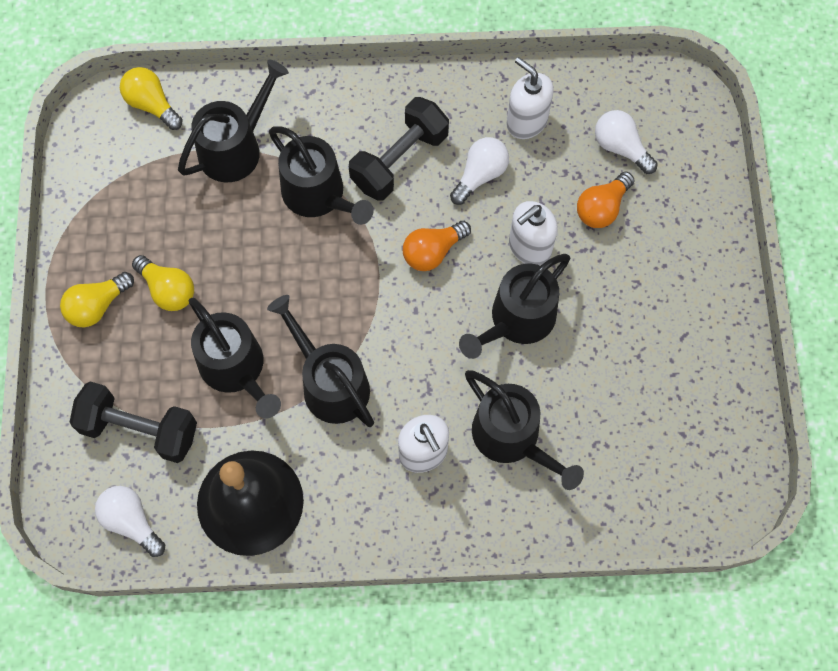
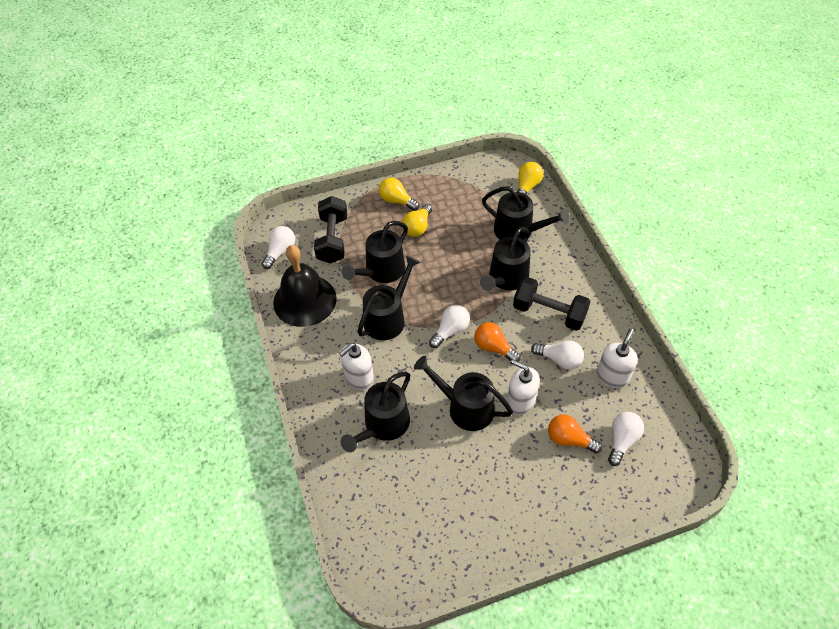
camera: 75 degrees right, 15 degrees down
(384, 301) = (450, 331): none -> white light bulb

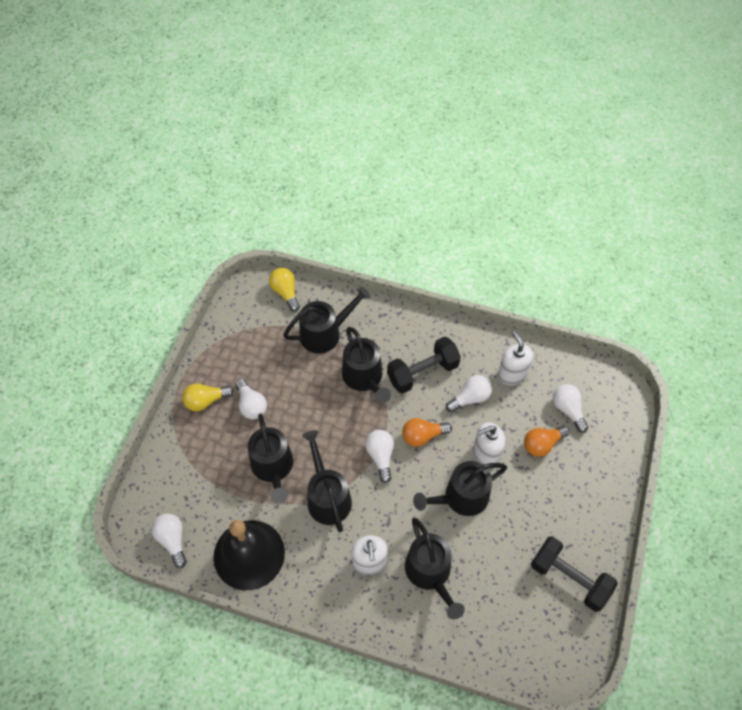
camera: 55 degrees left, 5 degrees up
(333, 239) = (200, 484): black dumbbell -> black dumbbell (569, 578)
(417, 227) = (251, 405): yellow light bulb -> white light bulb

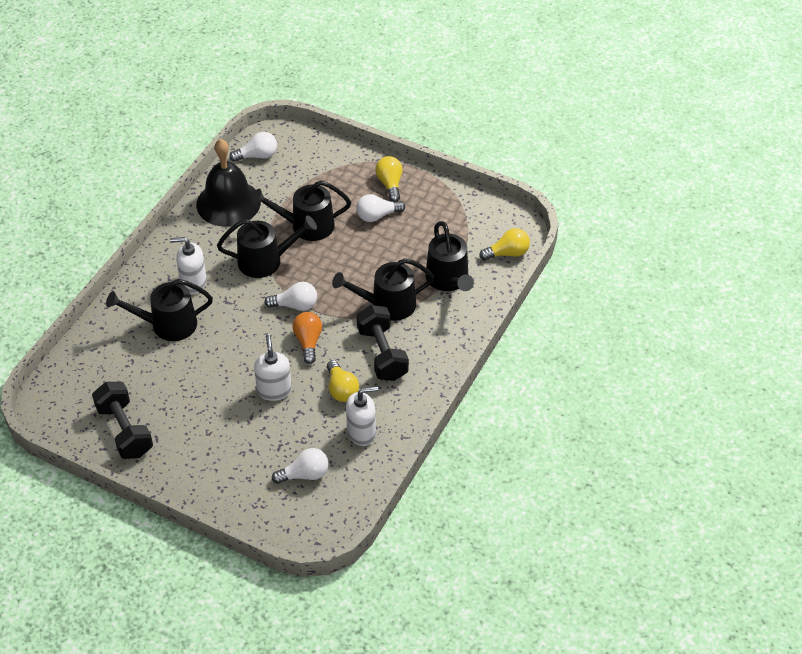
camera: 100 degrees right, 10 degrees down
(461, 497) = (233, 361): black watering can -> none
(470, 398) = (341, 389): white light bulb -> yellow light bulb
(542, 444) = (271, 441): orange light bulb -> none
(569, 578) = (125, 430): black dumbbell -> black dumbbell turned 75 degrees counterclockwise

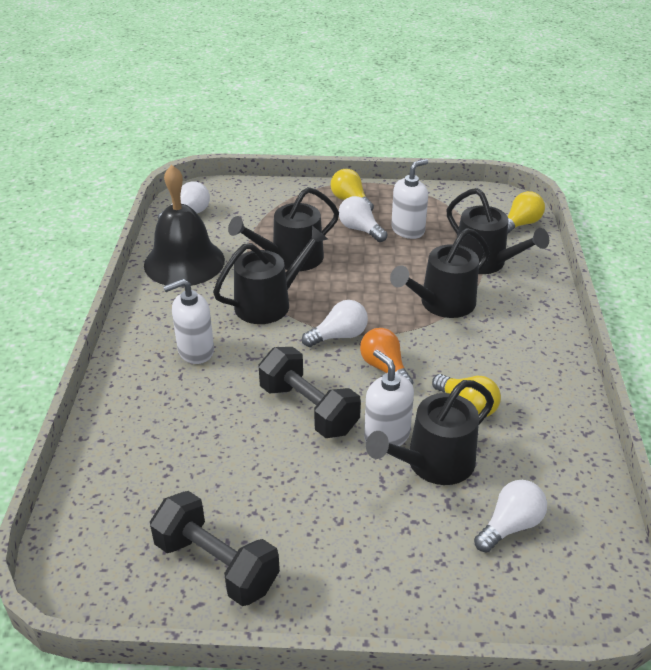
camera: 25 degrees left, 10 degrees down
(168, 325) = (192, 407): black watering can -> black watering can (433, 463)
(361, 432) = (534, 446): white soap dispenser -> white soap dispenser (408, 230)
(377, 216) = (360, 229): white light bulb -> white light bulb turned 90 degrees clockwise
(382, 354) = (480, 352): black dumbbell -> black dumbbell (308, 409)

